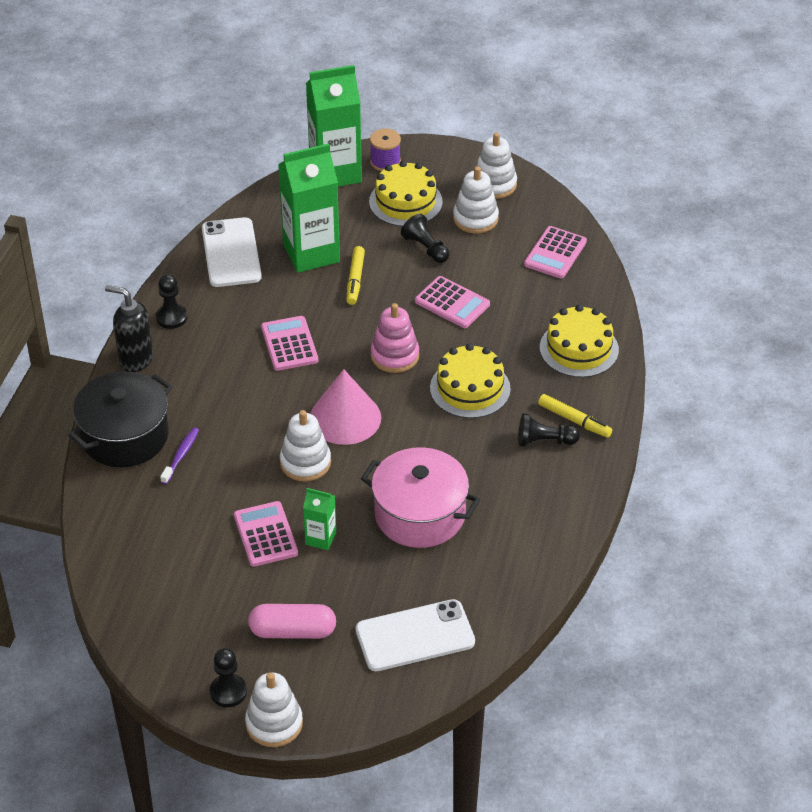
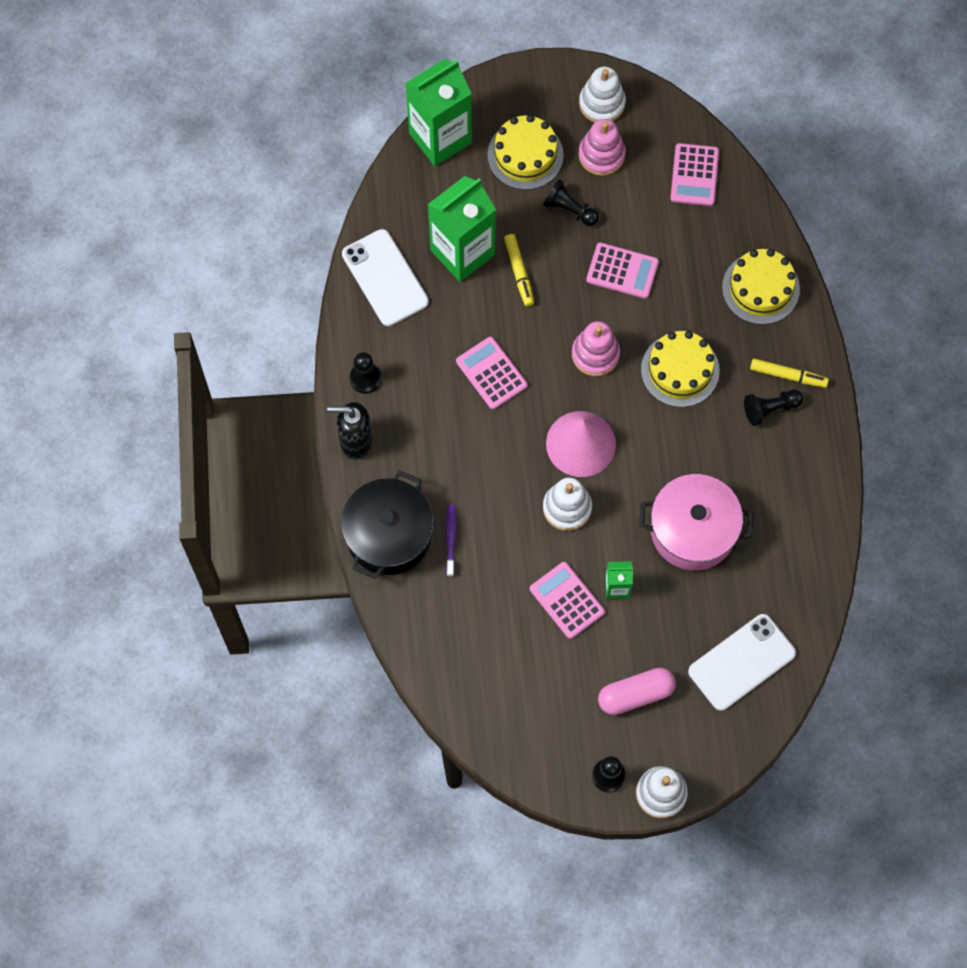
camera: 20 degrees left, 25 degrees up
(385, 162) = (483, 107): purple spool -> none
(475, 218) = (601, 155): white stacking toy -> pink stacking toy

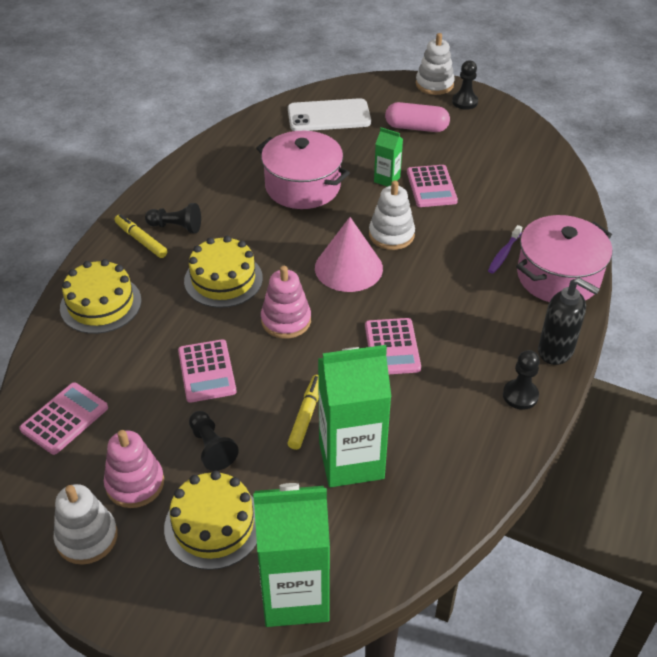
camera: 150 degrees left, 25 degrees down
(385, 278) = (450, 475): white phone -> none
(388, 535) = (558, 276): black pot -> pink pot
(622, 271) = (207, 371): pink calculator -> pink calculator turned 150 degrees counterclockwise

